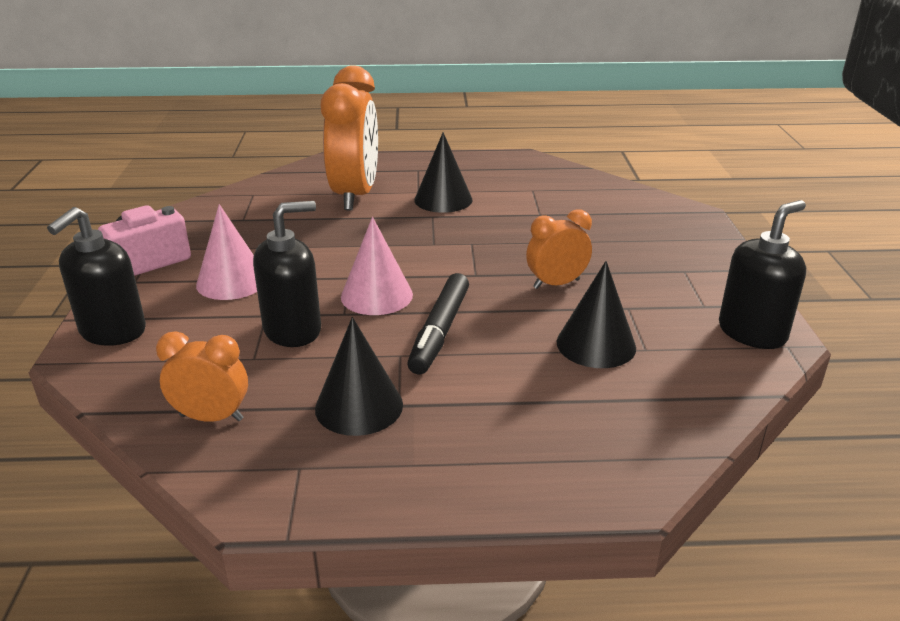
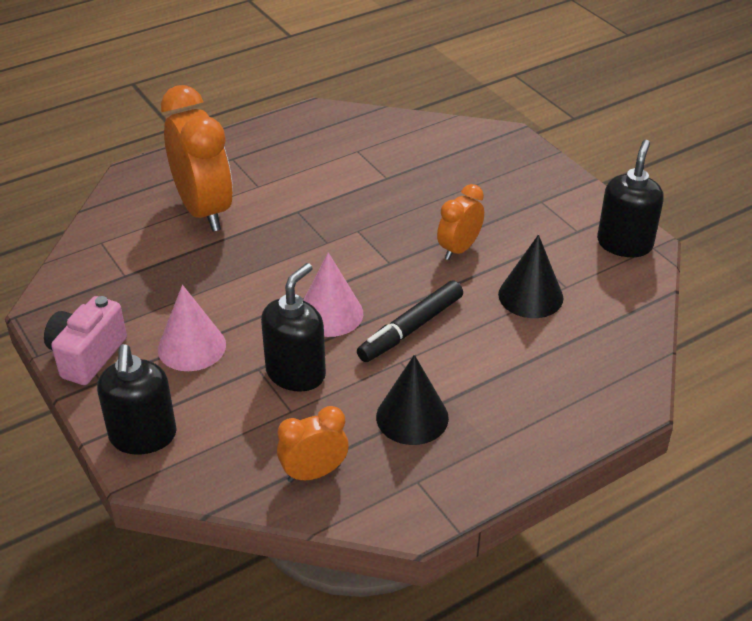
camera: 30 degrees left, 10 degrees up
(439, 331) = (410, 329): black marker -> black marker turned 60 degrees clockwise
(443, 199) = (289, 188): black cone -> none

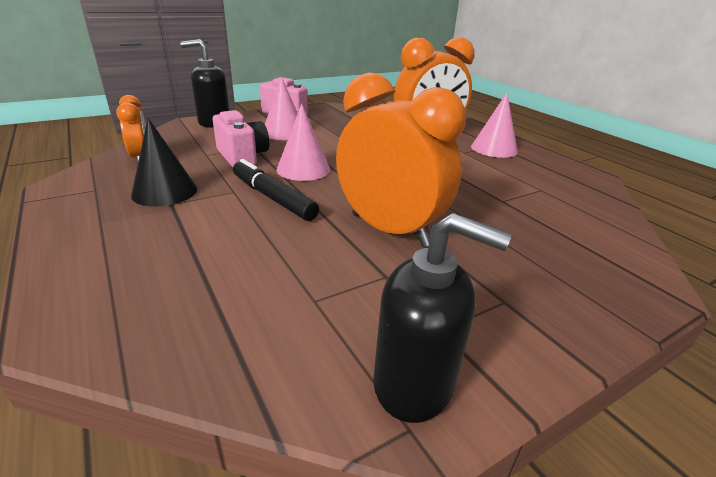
camera: 90 degrees right, 10 degrees down
(244, 162) = (494, 149): none -> pink cone
(296, 373) = (242, 157): black soap dispenser -> pink camera
(459, 249) = (389, 230): orange clock -> orange clock, size x1.89
(530, 296) = (302, 269): black cone -> none

